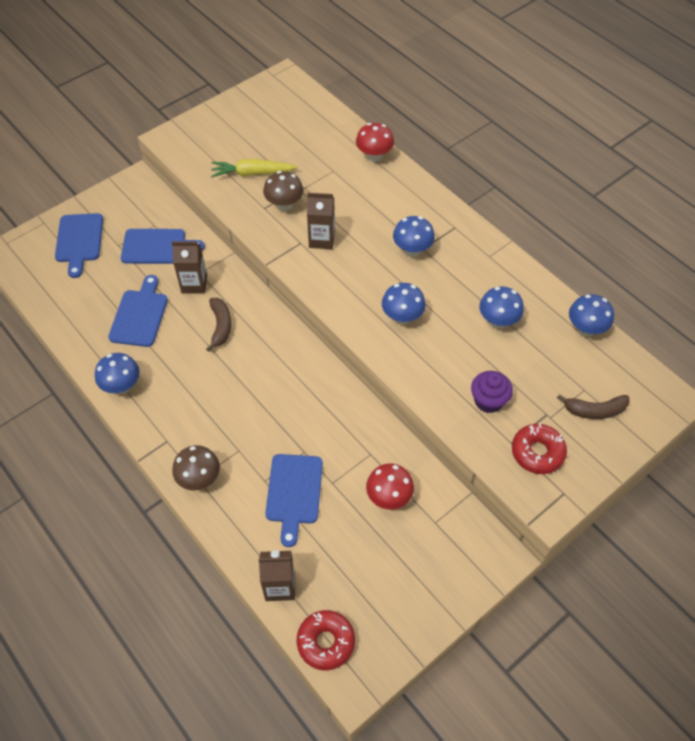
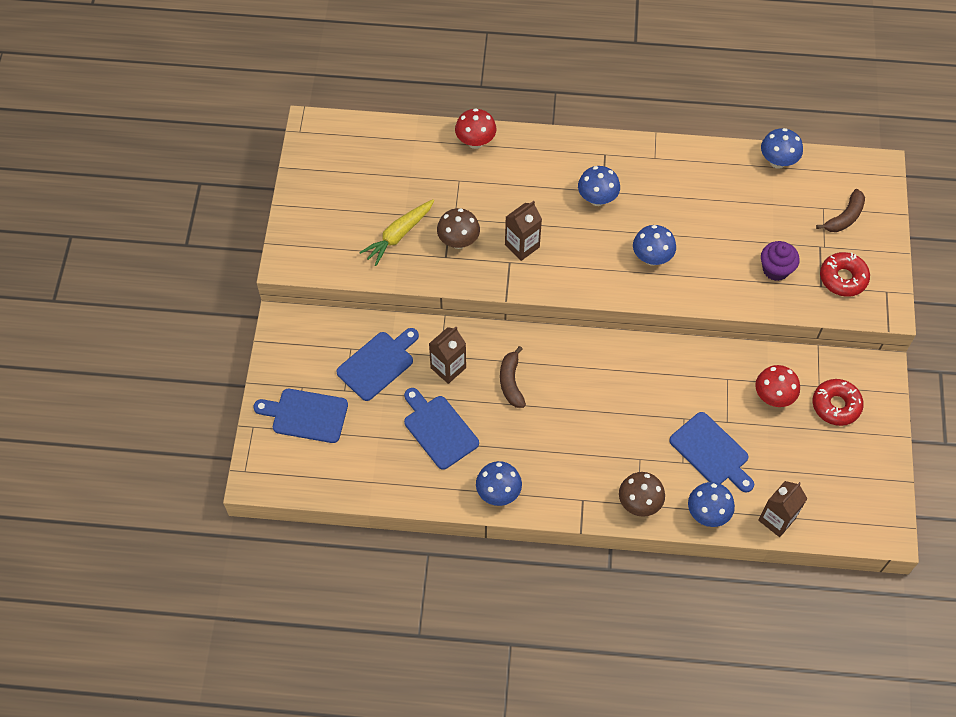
camera: 45 degrees left, 5 degrees up
(79, 241) = (306, 415): blue cutting board -> blue cutting board turned 150 degrees clockwise
(220, 326) = (511, 382): brown banana -> brown banana turned 135 degrees counterclockwise
(326, 642) = (844, 524): red donut -> red donut (836, 405)
(498, 321) = (717, 205): blue mushroom -> blue mushroom (707, 513)

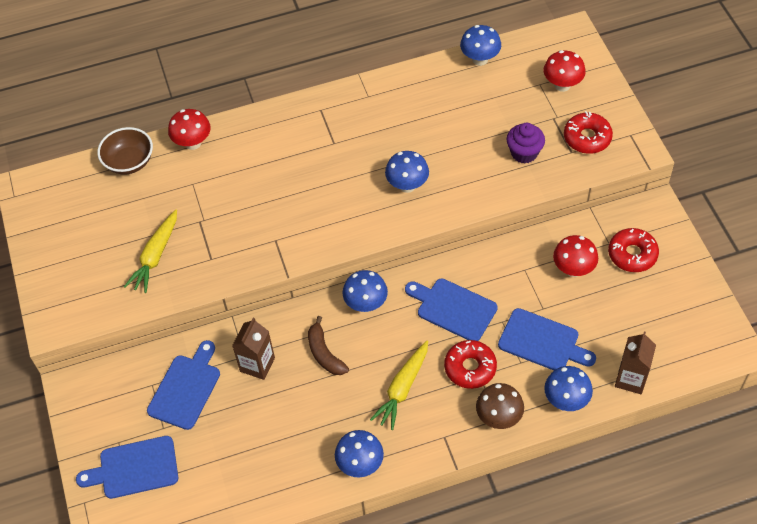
camera: 20 degrees left, 5 degrees down
(412, 138) = (129, 162): none -> brown bowl
(439, 429) = (274, 427): blue cutting board -> blue cutting board (453, 308)
(458, 241) = (217, 240): brown mushroom -> none
(522, 246) = (280, 221): brown carton -> none
(566, 442) = (403, 388): none -> yellow carrot
(597, 199) = (332, 152): blue mushroom -> blue mushroom (366, 304)
(634, 448) = (470, 368): none -> red donut
(844, 217) = (562, 85): brown banana -> red mushroom

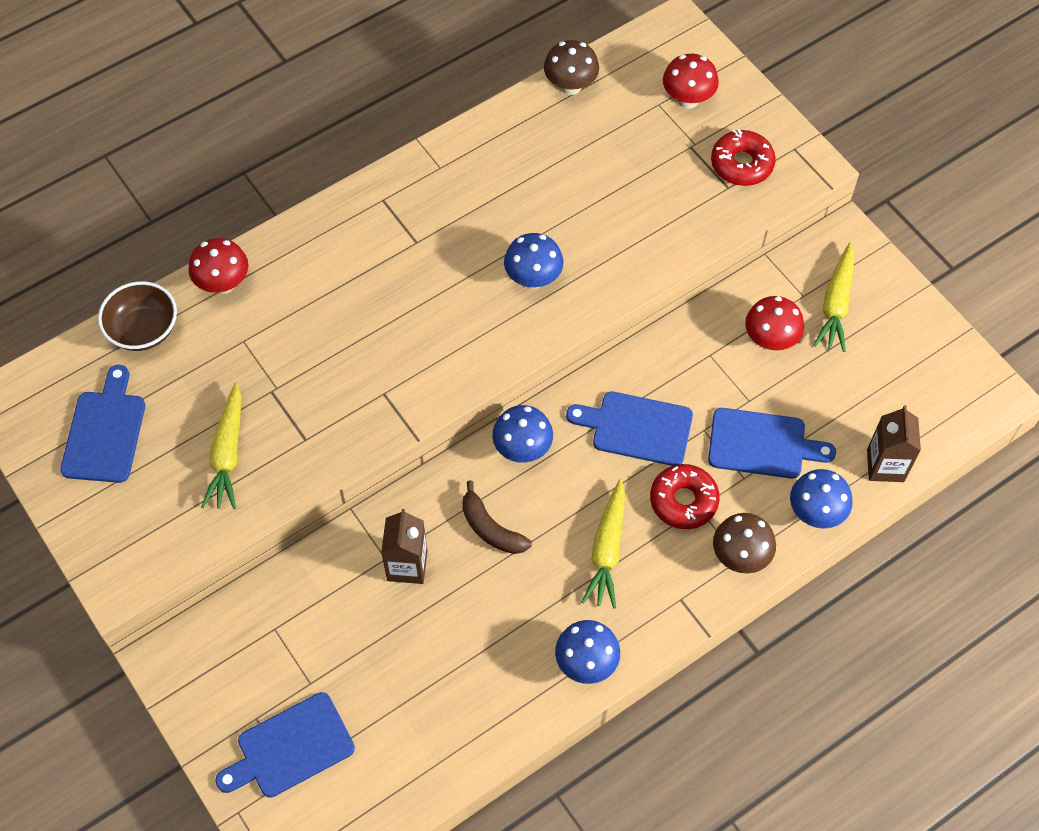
camera: 20 degrees left, 5 degrees up
(186, 388) = (322, 622): blue cutting board -> blue cutting board (105, 432)
(480, 59) = (570, 86): blue mushroom -> brown mushroom
(524, 153) = (669, 201): purple cupcake -> none
(632, 254) = (836, 303): red donut -> yellow carrot

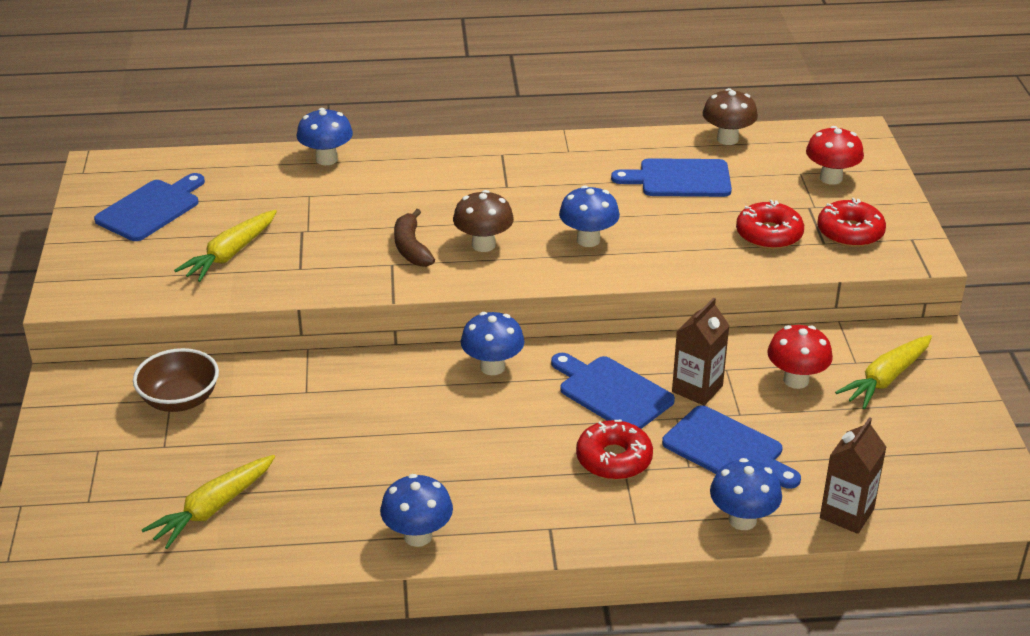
camera: 30 degrees right, 25 degrees down
(143, 330) = (239, 164): brown bowl -> brown bowl (180, 400)
(223, 284) = (326, 159): red mushroom -> blue mushroom
(290, 748) = (105, 481): blue cutting board -> blue cutting board (679, 179)
(407, 565) = (319, 403): brown carton -> brown carton (697, 389)
(491, 528) = (416, 408): brown banana -> brown banana (411, 248)
(607, 549) = (510, 464): yellow carrot -> yellow carrot (213, 508)
(678, 198) = (769, 234): none -> red donut
(740, 556) = (637, 521): brown mushroom -> brown mushroom (483, 245)

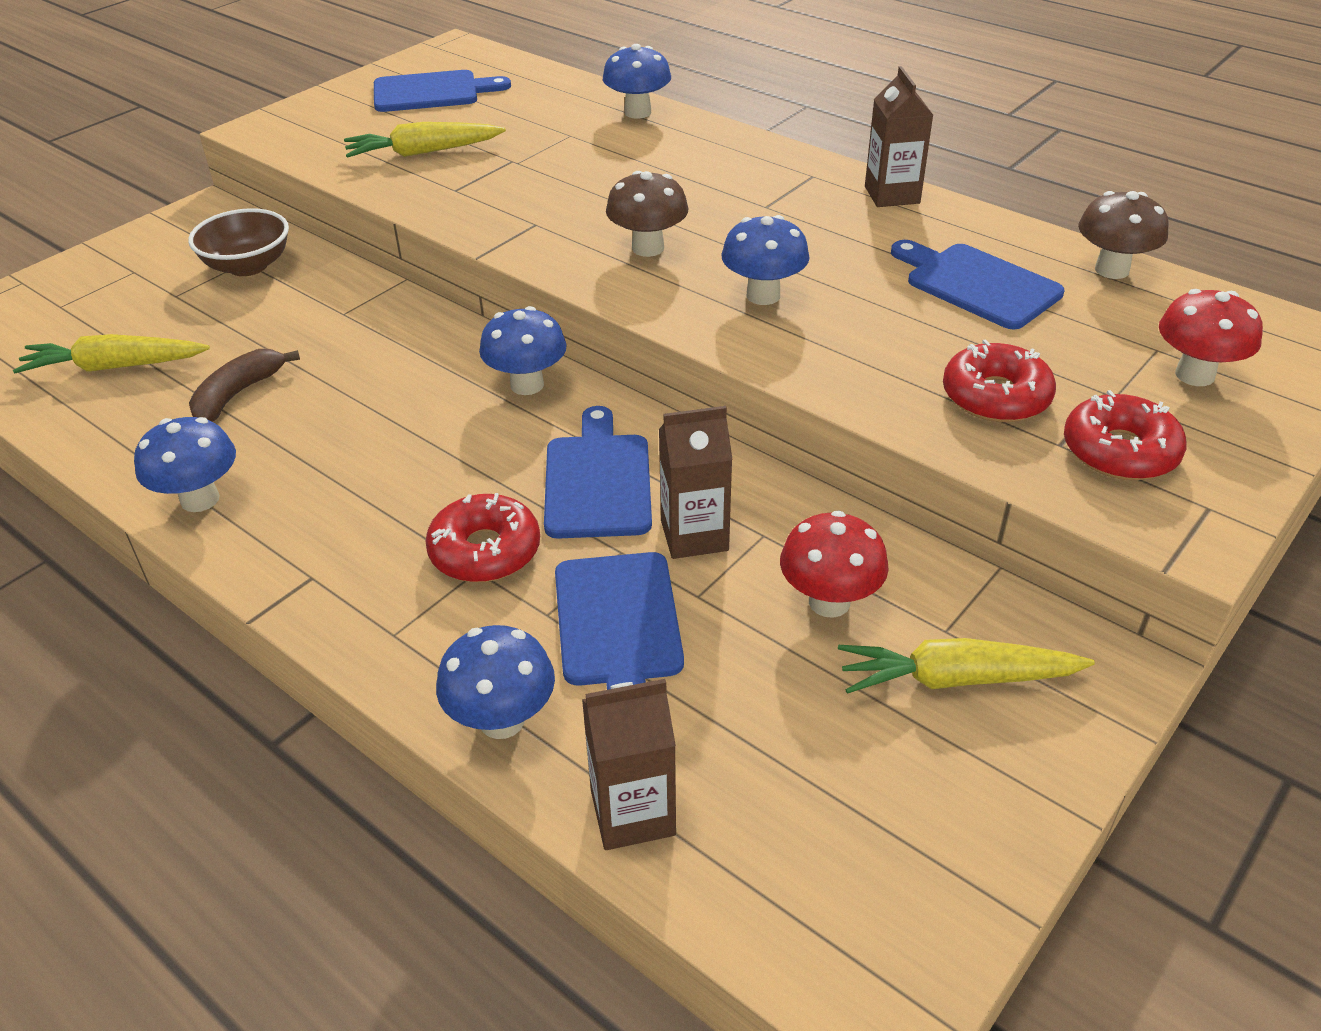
camera: 45 degrees right, 5 degrees up
(411, 248) = (577, 218): brown banana -> brown banana (237, 394)
(563, 146) = (892, 195): none -> brown carton

